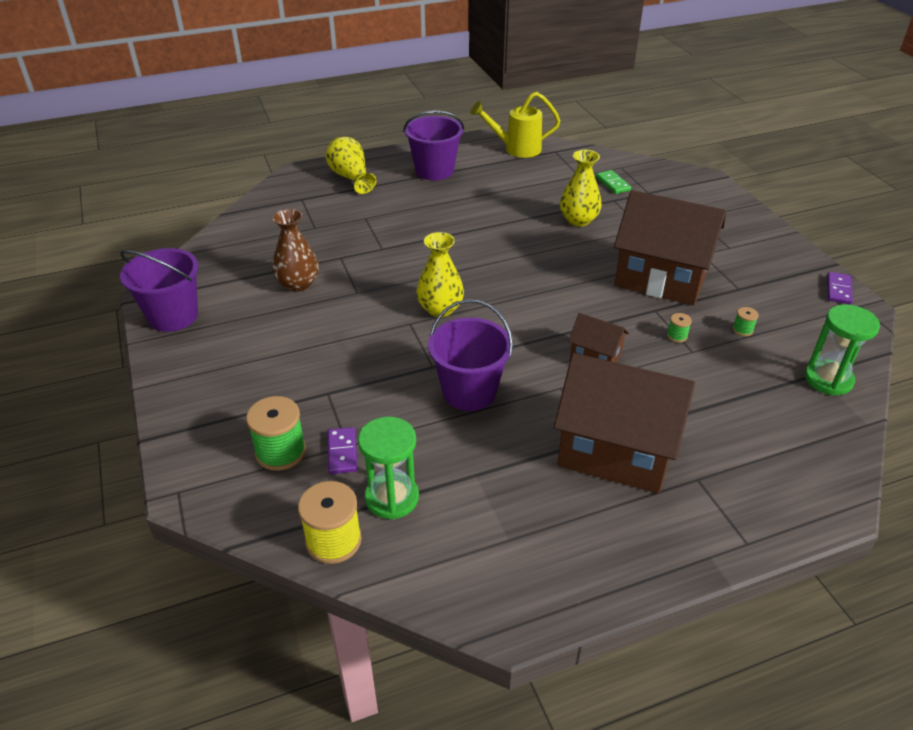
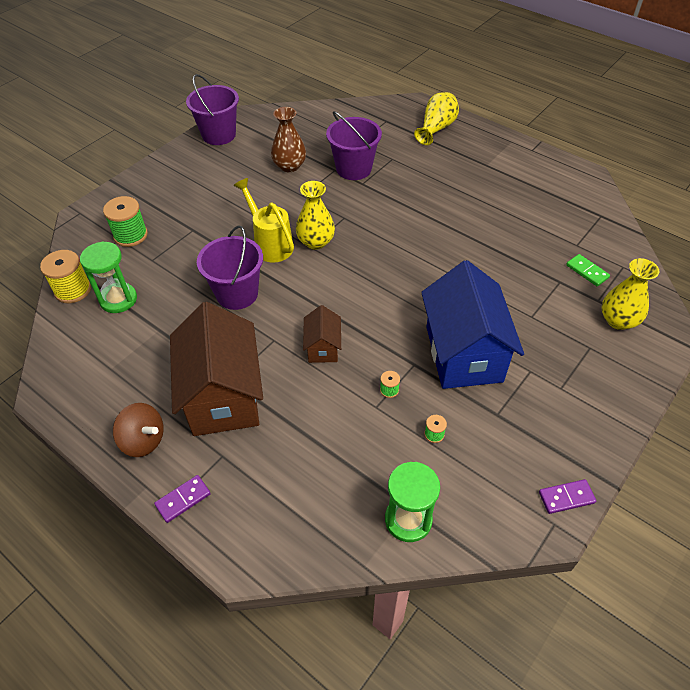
camera: 60 degrees right, 10 degrees up
(342, 452) = (144, 260): purple domino -> purple domino (183, 499)
(434, 170) = (491, 163): purple bucket -> purple bucket (353, 169)
(516, 149) = (576, 192): yellow watering can -> yellow watering can (270, 244)
(578, 220) = (503, 271): yellow vase -> yellow vase (618, 320)
(613, 184) = (587, 271): green domino -> green domino turned 75 degrees counterclockwise
(642, 539) = (143, 440): none -> brown spinning top
(661, 279) = (463, 353): brown house -> blue house

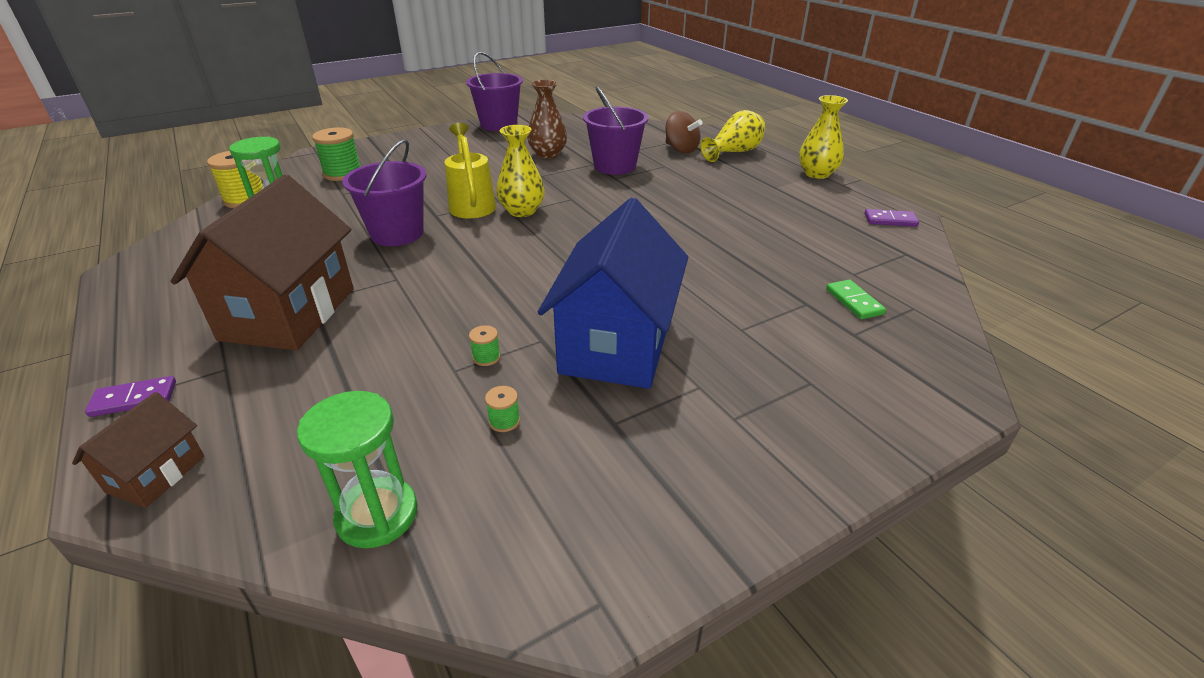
camera: 20 degrees right, 15 degrees down
(143, 440) = (163, 331): brown spinning top -> brown spinning top (681, 149)
(323, 347) = (444, 298): brown house -> brown house (156, 474)
(566, 497) = (648, 569): purple domino -> purple domino (890, 220)
(618, 320) = (874, 362): yellow vase -> yellow vase (817, 174)

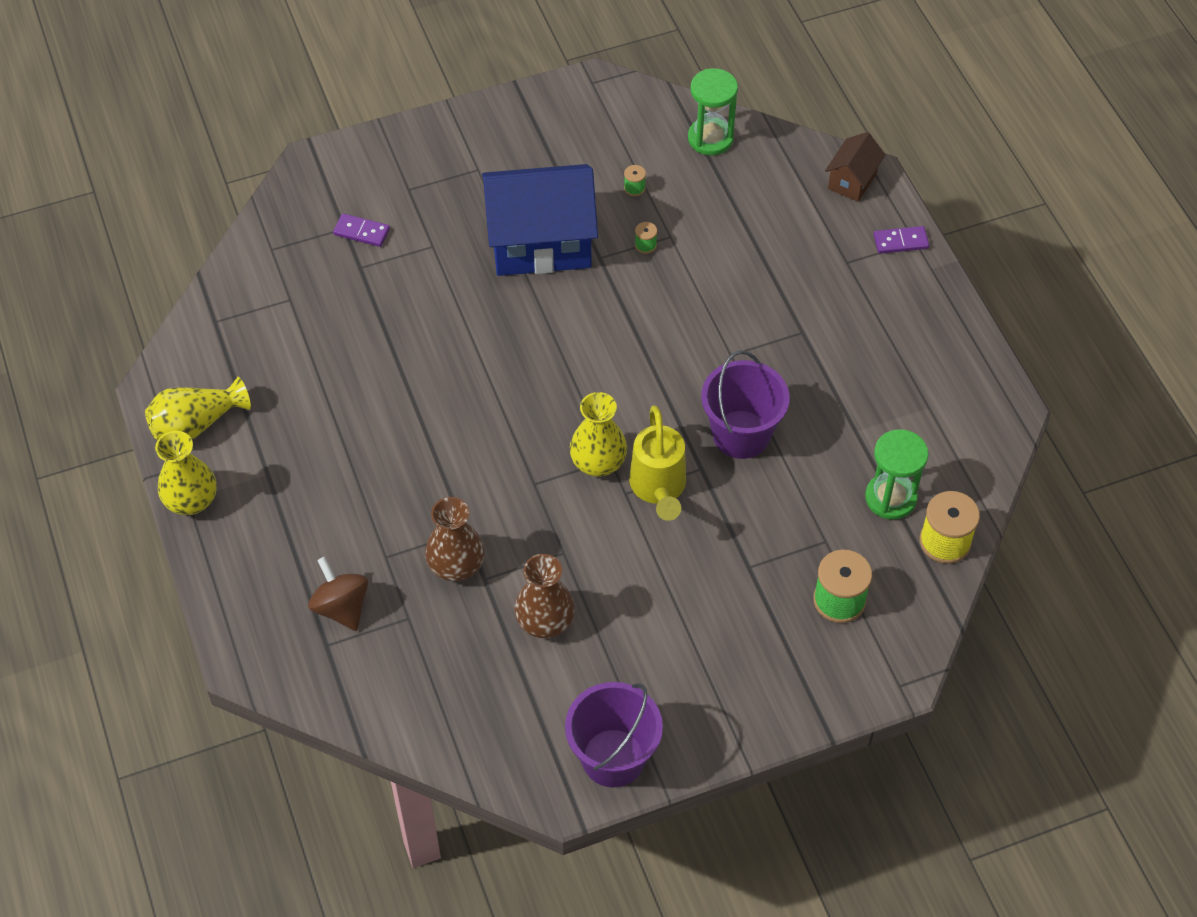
camera: 170 degrees left, 20 degrees up
(289, 313) = (818, 318): brown house -> none
(615, 166) = (456, 565): purple bucket -> brown vase
(616, 345) = (540, 243): blue house -> blue house turned 60 degrees clockwise
(734, 152) = (268, 584): yellow vase -> yellow vase (196, 424)
(854, 301) = (317, 263): green domino -> none
(890, 220) = (183, 380): purple domino -> purple domino (362, 232)

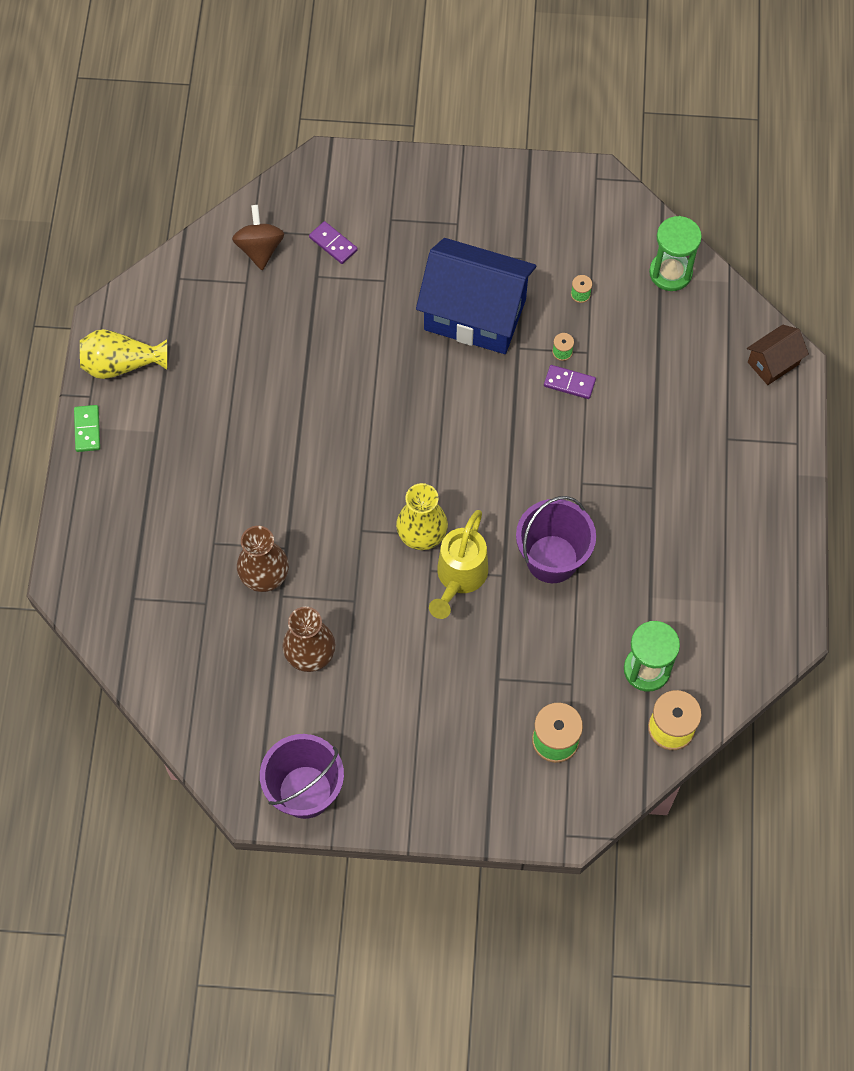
camera: 25 degrees right, 10 degrees up
(191, 500) = (87, 429): yellow vase -> green domino
(341, 607) = (159, 571): brown spinning top -> brown spinning top (260, 249)
(900, 242) = (784, 438): purple domino -> purple domino (569, 383)

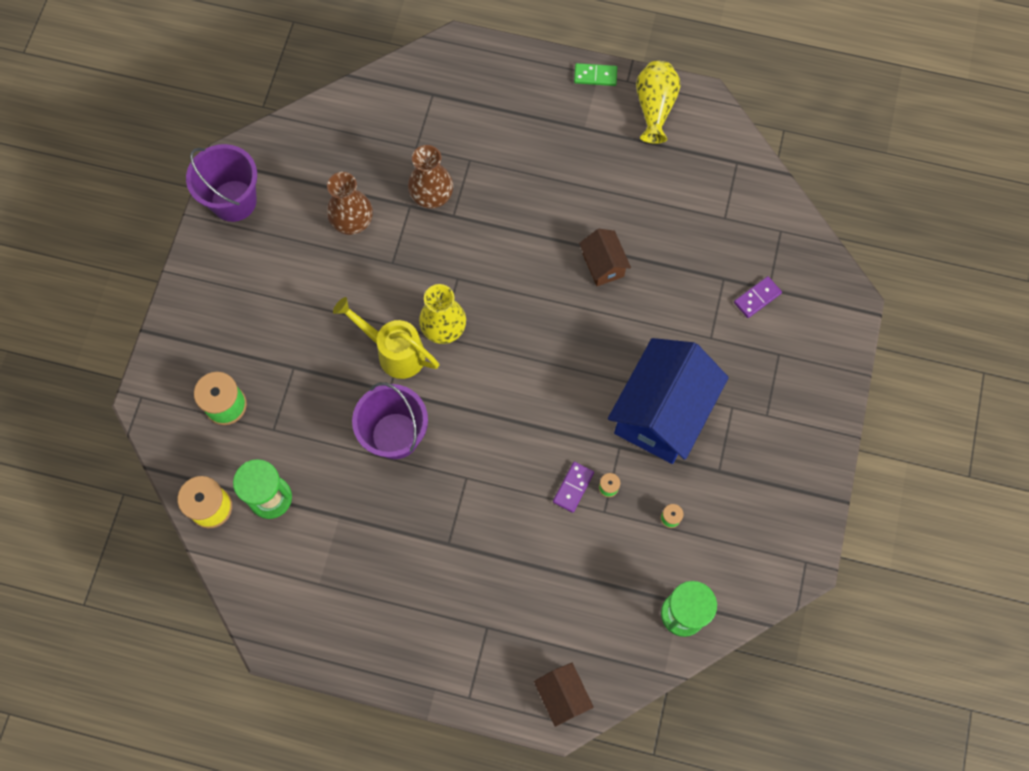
camera: 100 degrees right, 5 degrees up
(260, 249) = (759, 234): brown spinning top -> none
(320, 389) = (603, 265): none -> brown house

